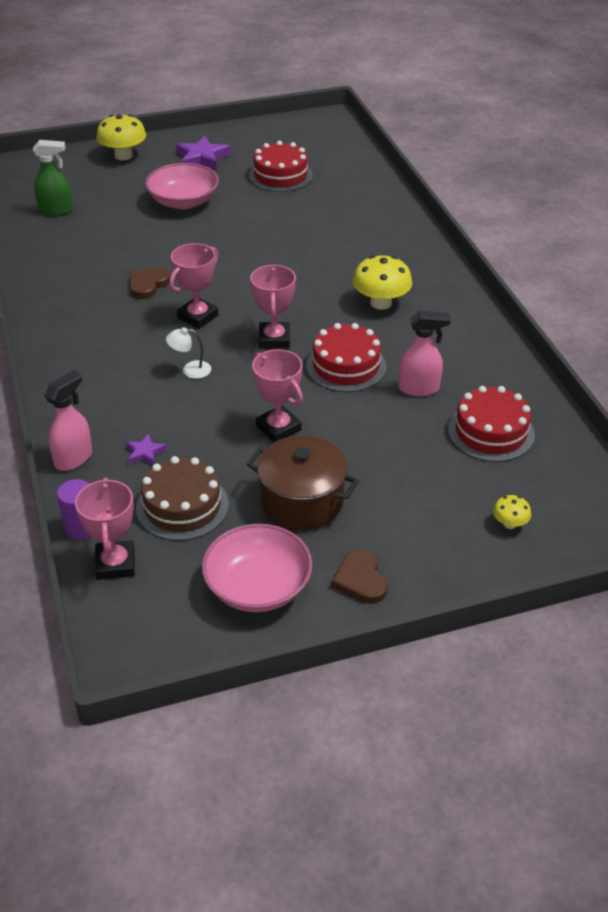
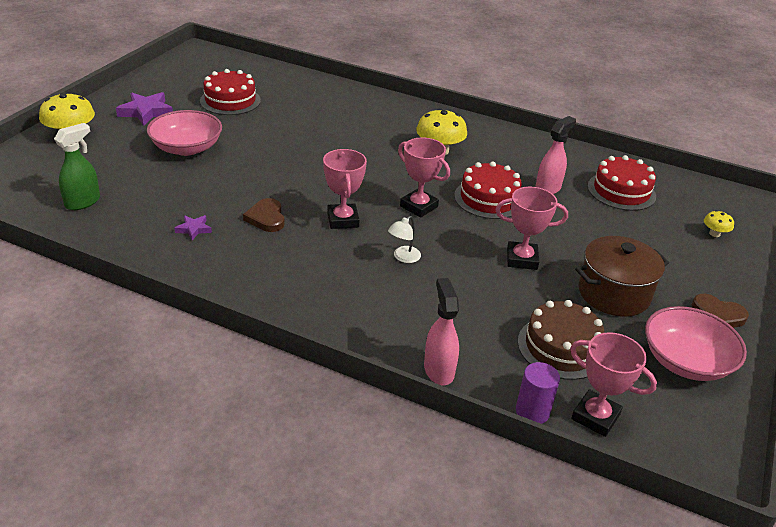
camera: 50 degrees left, 5 degrees down
(145, 453) = (476, 331): purple star -> purple star (193, 229)

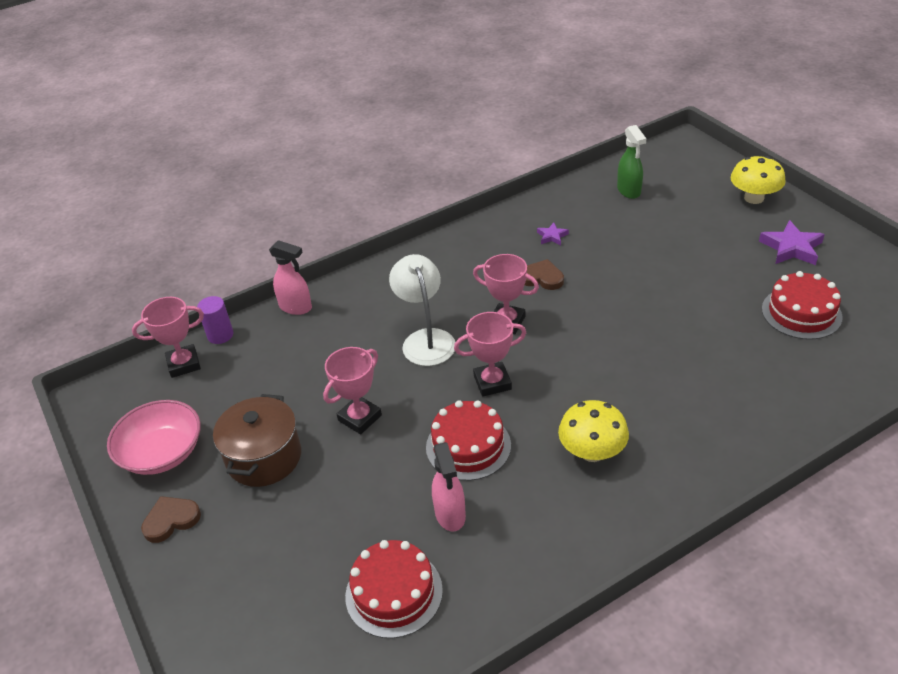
camera: 130 degrees right, 5 degrees up
(187, 148) = (697, 259): pink bowl -> none
(403, 257) = (425, 339): white lamp -> white lamp, size x2.00
(561, 347) = (250, 383): brown cake -> none
(714, 234) = (252, 631): yellow mushroom -> none

